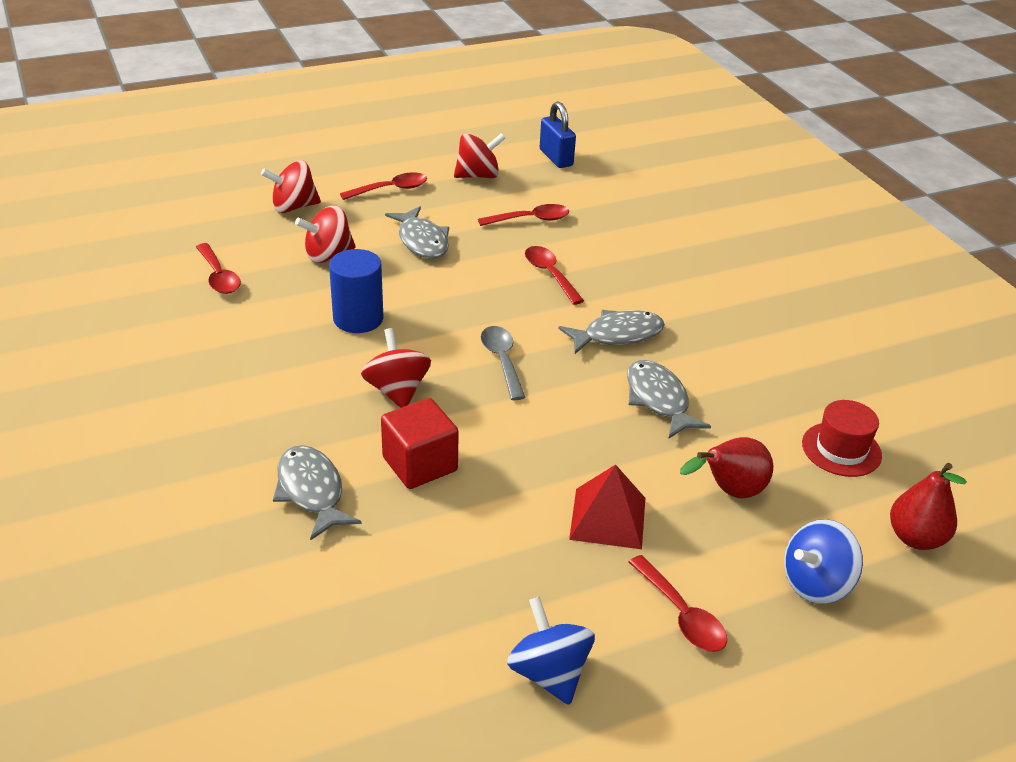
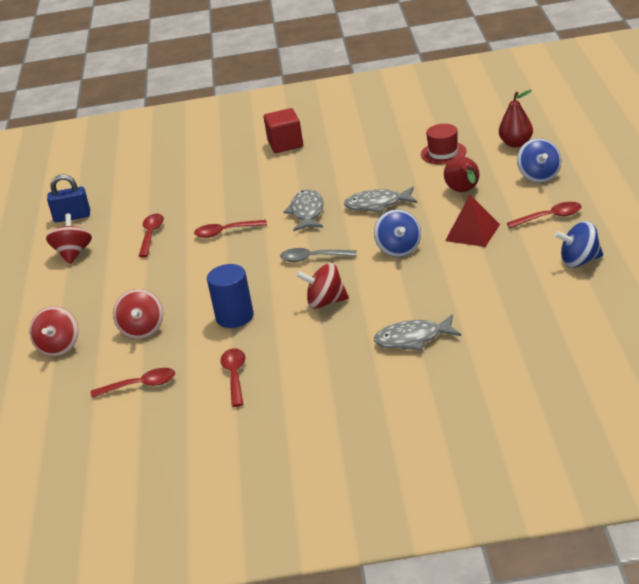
camera: 65 degrees left, 5 degrees down
(390, 189) = (65, 297): red spoon -> red spoon (235, 376)
(420, 464) = (402, 296): red cube -> red cube (285, 144)
(422, 241) = (150, 284): grey fish -> none
(542, 441) = (399, 249): none -> blue spinning top

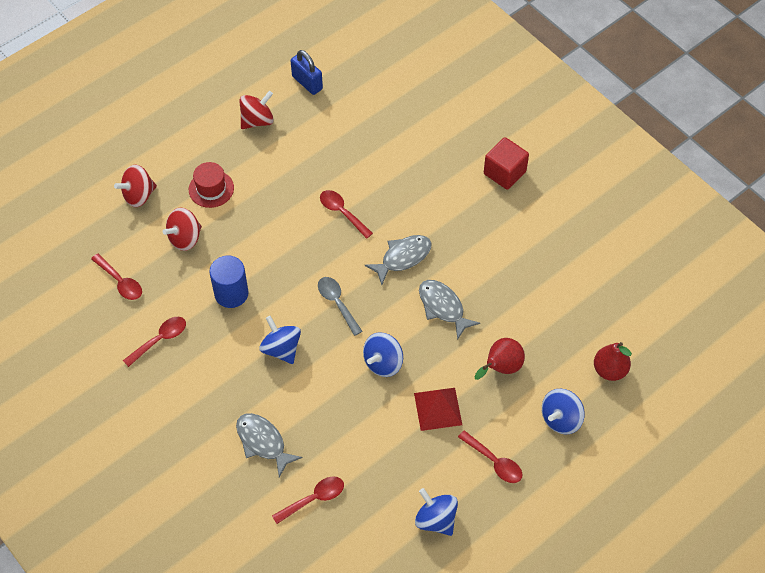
camera: 50 degrees right, 25 degrees up
(151, 235) = (311, 159): red spoon -> red spoon (313, 499)
(325, 302) = (281, 349): red spinning top -> blue spinning top
(443, 153) = (559, 315): red hat -> red hat (211, 189)

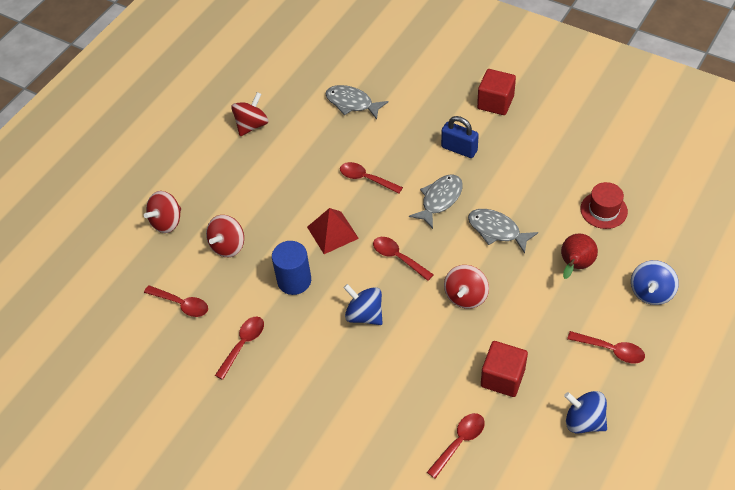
camera: 15 degrees left, 5 degrees down
(211, 189) = (234, 195): red hat -> red hat (603, 210)
(263, 442) = (386, 406): grey fish -> grey fish (352, 103)
(307, 83) = (283, 81): blue padlock -> blue padlock (459, 149)
(337, 303) = (398, 257): grey spoon -> red spoon
(381, 453) = (502, 377): none -> red cube
(383, 363) = (466, 296): blue spinning top -> red spinning top
(438, 409) = (536, 320): red pyramid -> red pyramid (332, 232)
(609, 370) = (671, 236): red pear -> none

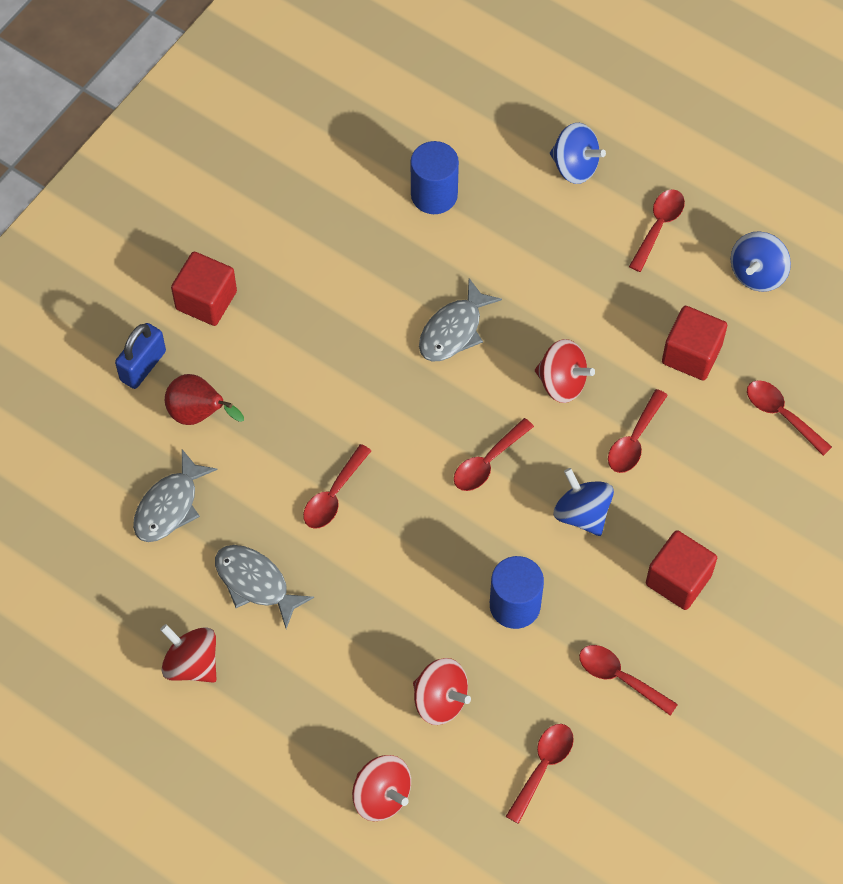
camera: 90 degrees left, 10 degrees up
(317, 377) = (678, 580): none -> red cube
(332, 232) = (432, 548): red pyramid -> none
(364, 315) = (582, 513): blue spinning top -> blue spinning top turned 105 degrees clockwise
(426, 343) = (634, 440): none -> red spoon
(440, 200) = (388, 397): grey fish -> grey fish (255, 583)
(459, 149) = (293, 361): blue padlock -> blue padlock (143, 366)
(575, 265) = (524, 244): red pear -> red pear (199, 414)
(603, 210) = (434, 195): red hat -> blue cylinder

